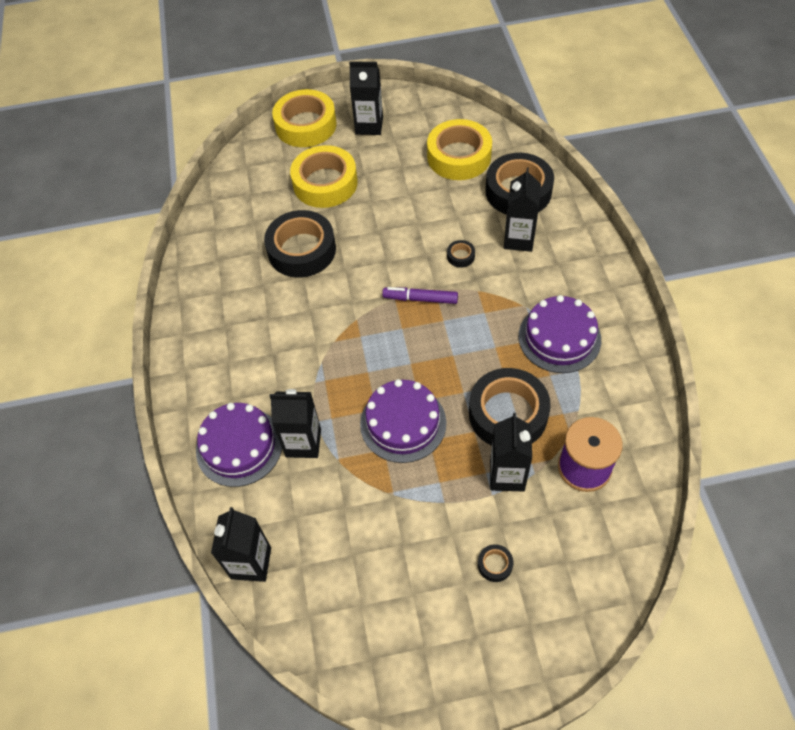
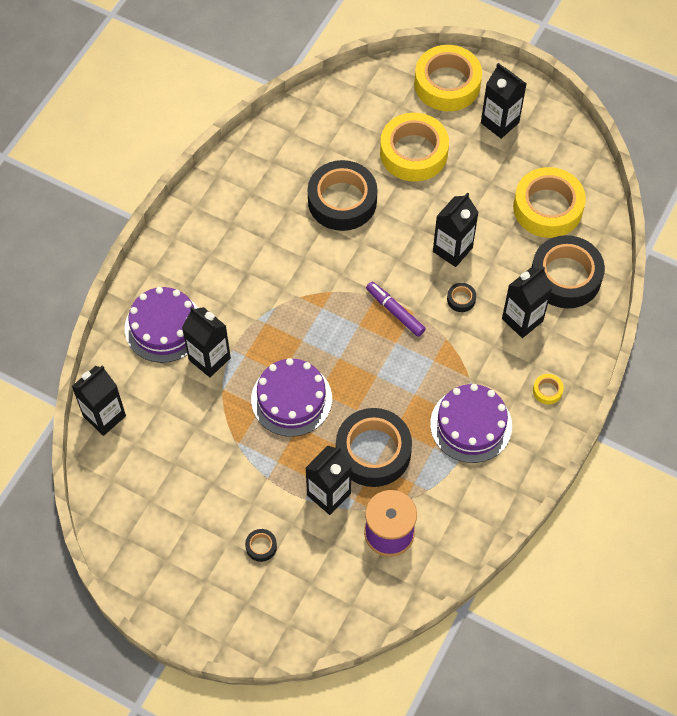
camera: 35 degrees right, 5 degrees up
(420, 227) = (452, 250): none -> black carton
(587, 274) = (547, 391): none -> yellow tape

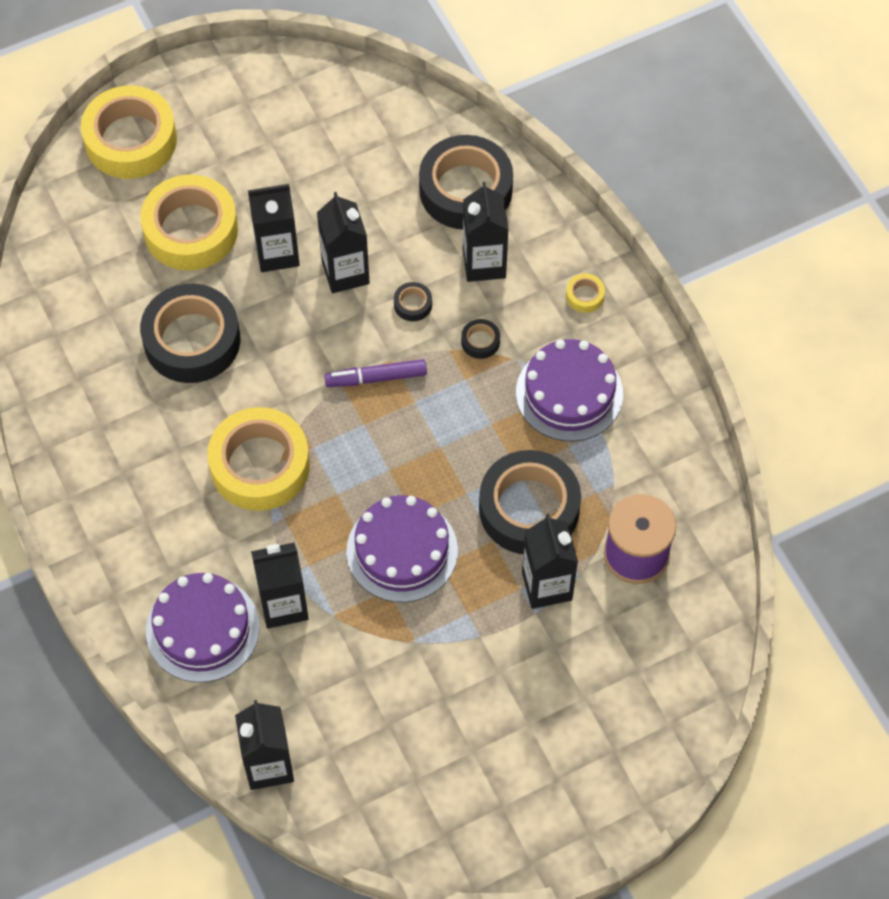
camera: 55 degrees left, 0 degrees up
(261, 546) = (558, 694): black tape -> black tape (480, 341)
(499, 123) = (225, 123): black carton -> black carton (277, 253)
(547, 208) = (369, 150): yellow tape -> yellow tape (260, 465)

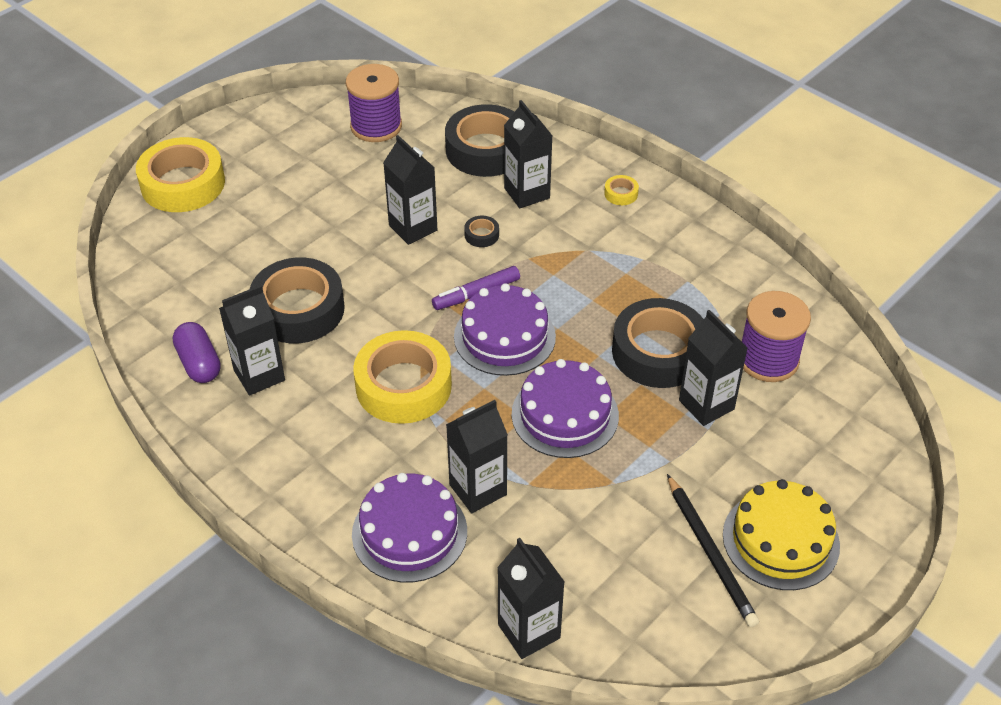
camera: 20 degrees left, 15 degrees down
(74, 374) = (199, 363): none -> purple capsule
(191, 230) = (263, 232): yellow tape -> none
(277, 253) = (347, 229): black carton -> black carton (259, 375)
(360, 120) = (376, 126): none -> purple spool
(471, 746) = (710, 553): none -> black pencil
(480, 341) = (552, 246): black tape -> none
(544, 756) = (780, 540): none -> yellow cake
(569, 393) = (646, 261): purple cake -> purple cake (504, 336)

